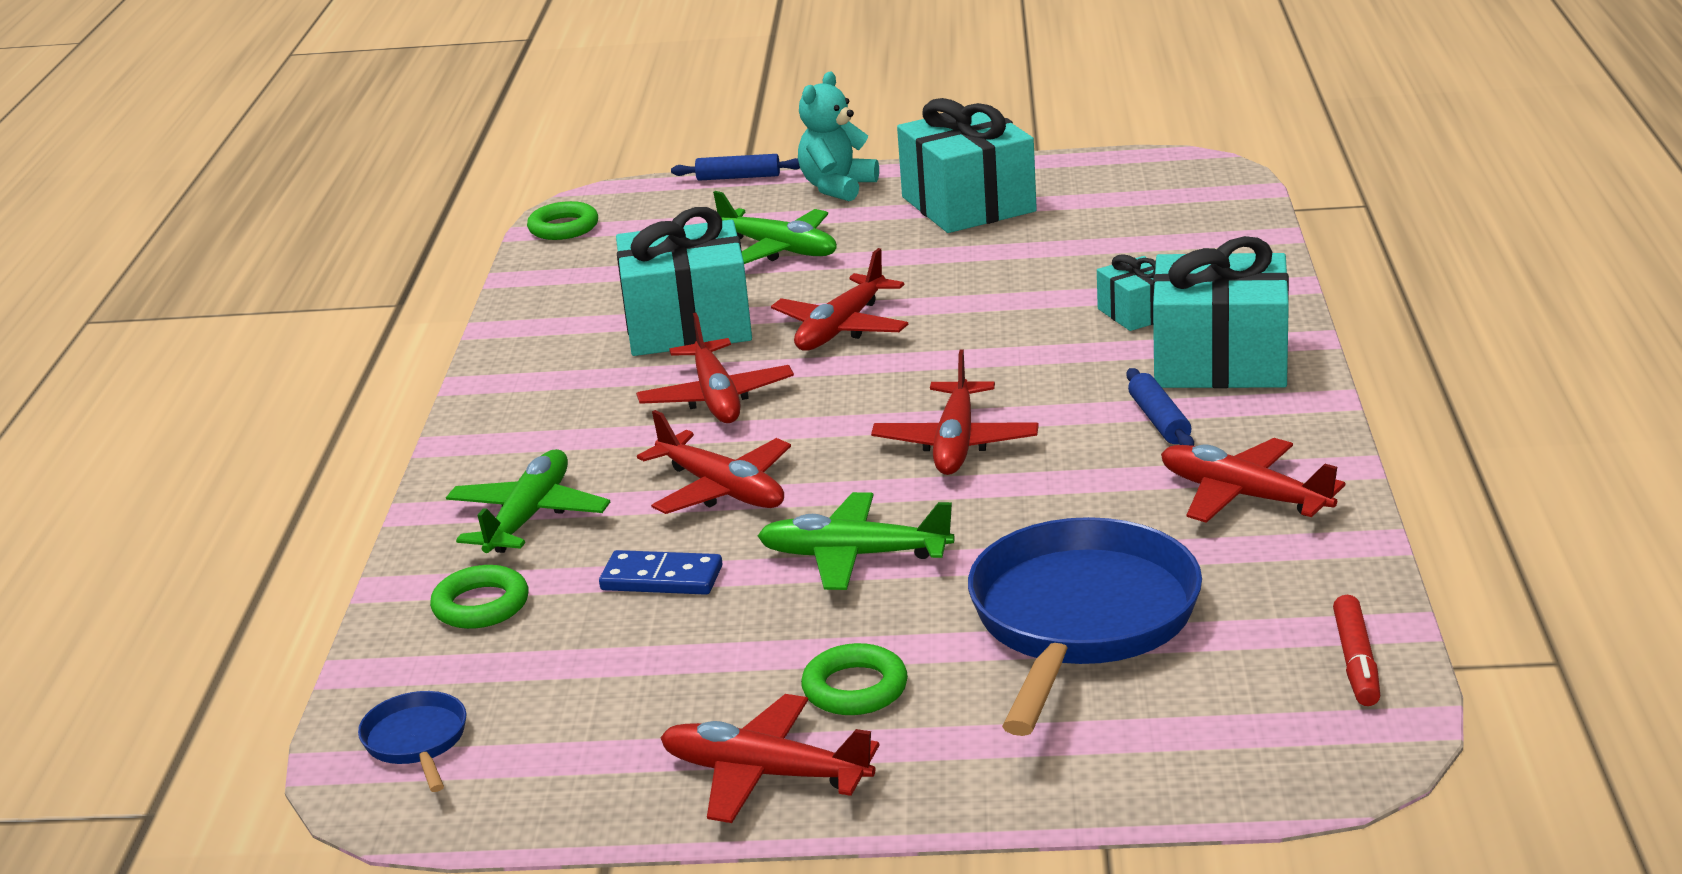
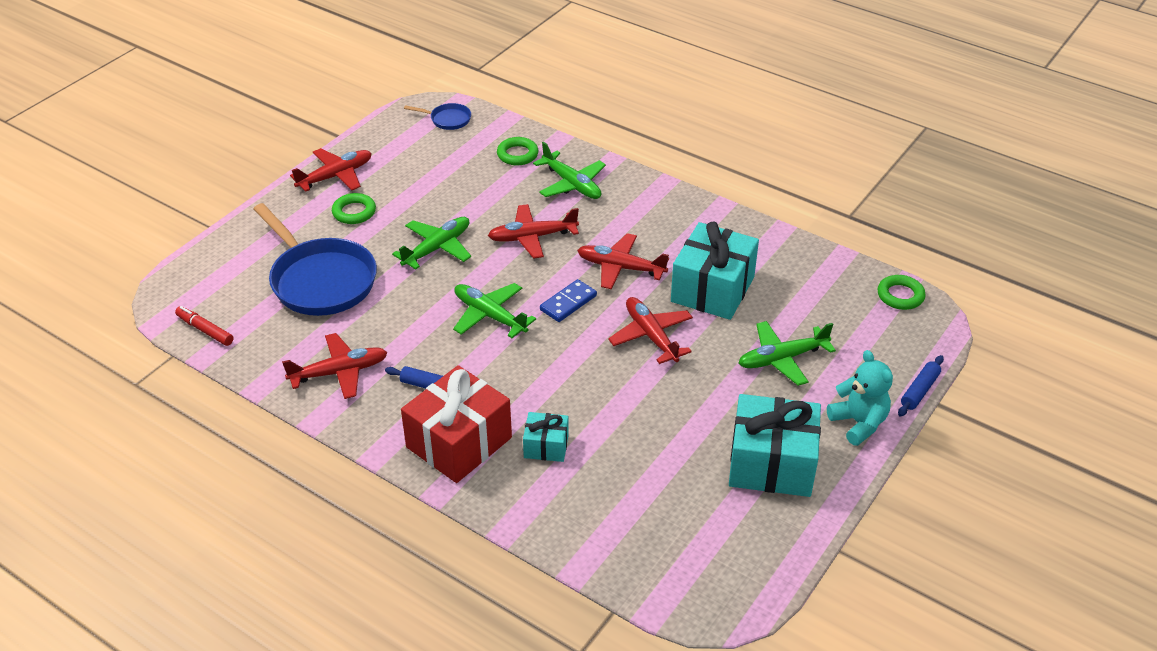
camera: 120 degrees right, 15 degrees up
(662, 578) = (483, 198): blue domino -> blue domino (568, 303)
(956, 443) = (490, 316): red plane -> green plane
(1220, 361) = (459, 442): turquoise gift -> red gift

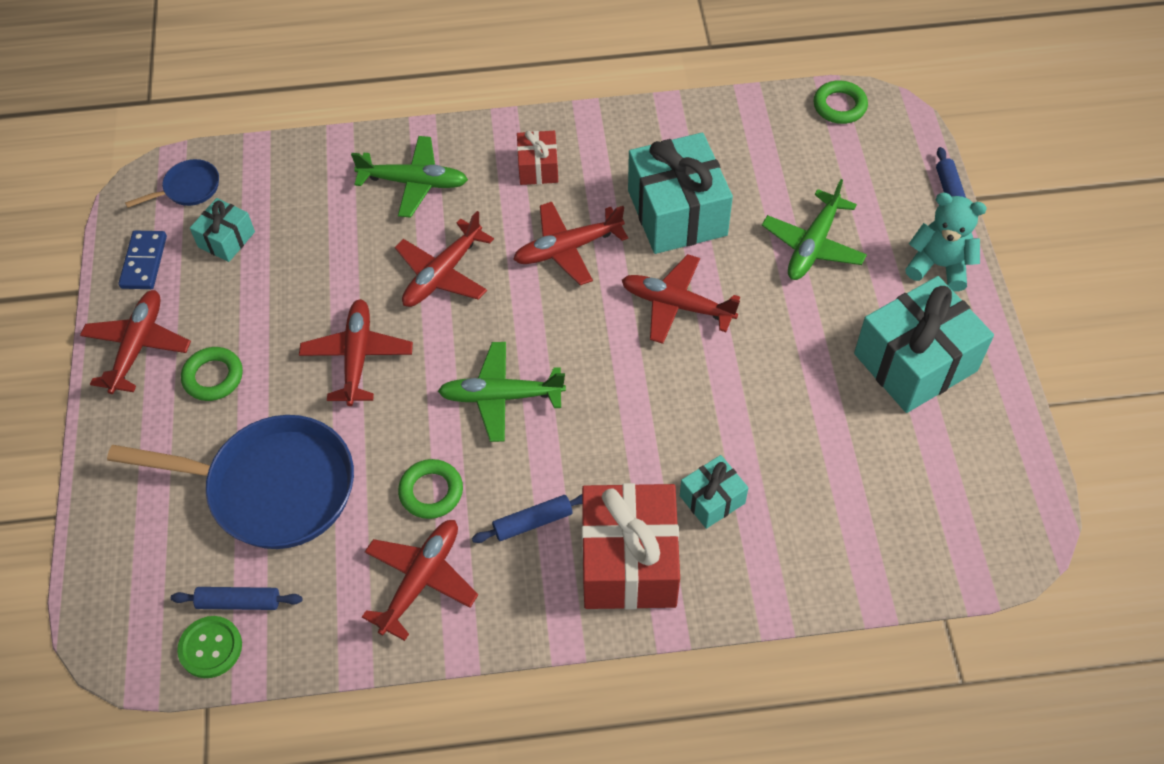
camera: 40 degrees left, 15 degrees up
(205, 330) = (210, 648): red marker -> green button
(242, 320) = (239, 602): none -> blue rolling pin
(437, 248) = (357, 357): green plane -> red plane
(438, 154) = (226, 239): none -> turquoise gift
(517, 154) = (317, 183): green ring -> green ring (431, 491)
(568, 303) = (561, 325): blue domino -> blue domino (144, 262)
(654, 217) = (538, 167): none -> red gift

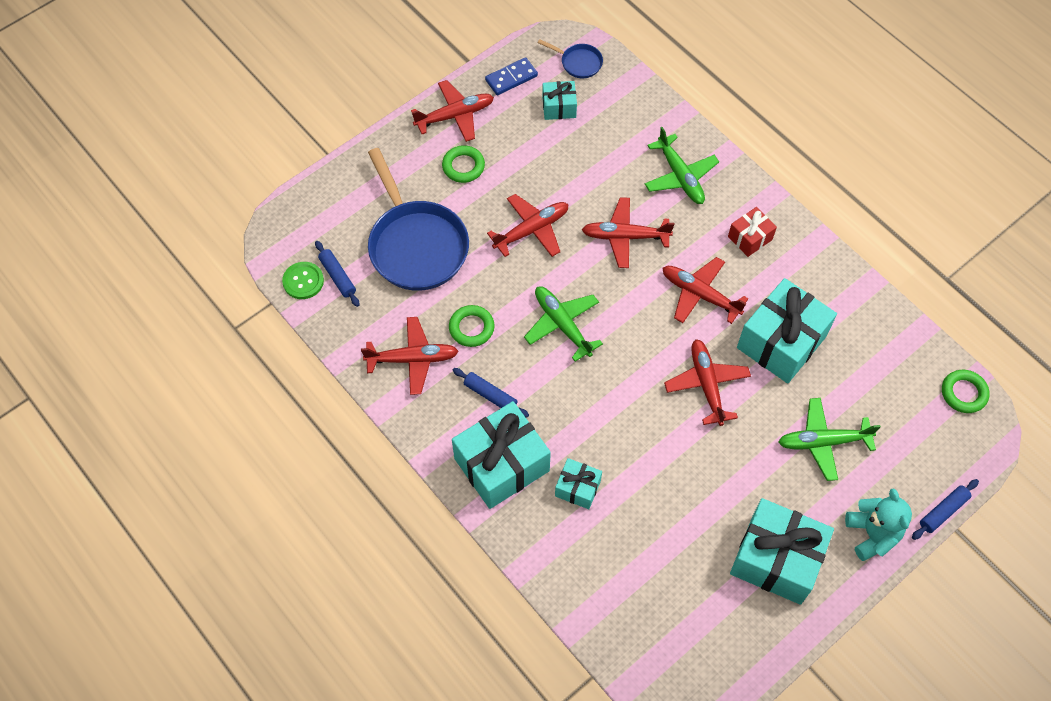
camera: 55 degrees right, 5 degrees up
(629, 561) = (501, 464): red gift -> turquoise gift

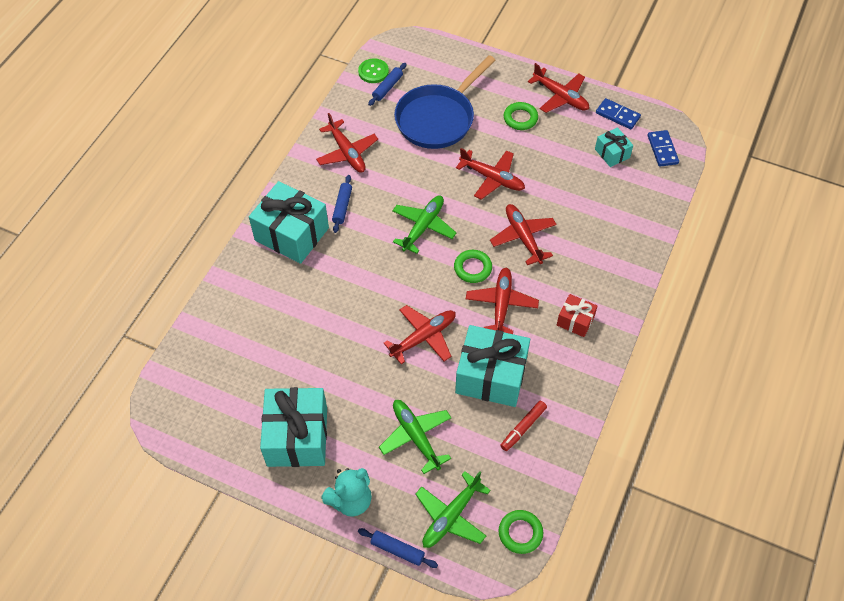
camera: 65 degrees right, 5 degrees down
(471, 328) = (390, 175): green ring -> green ring (472, 268)
(577, 488) = (295, 286): turquoise gift -> none
(578, 63) = (662, 150): blue pan -> blue domino
(680, 176) = (602, 253): green plane -> green plane (451, 516)
(852, 340) = (523, 428): none -> red marker

